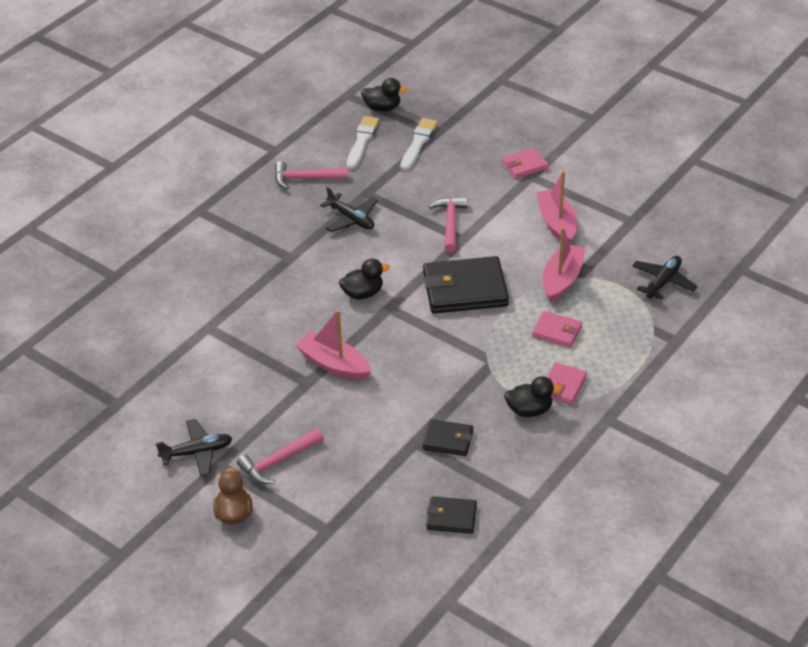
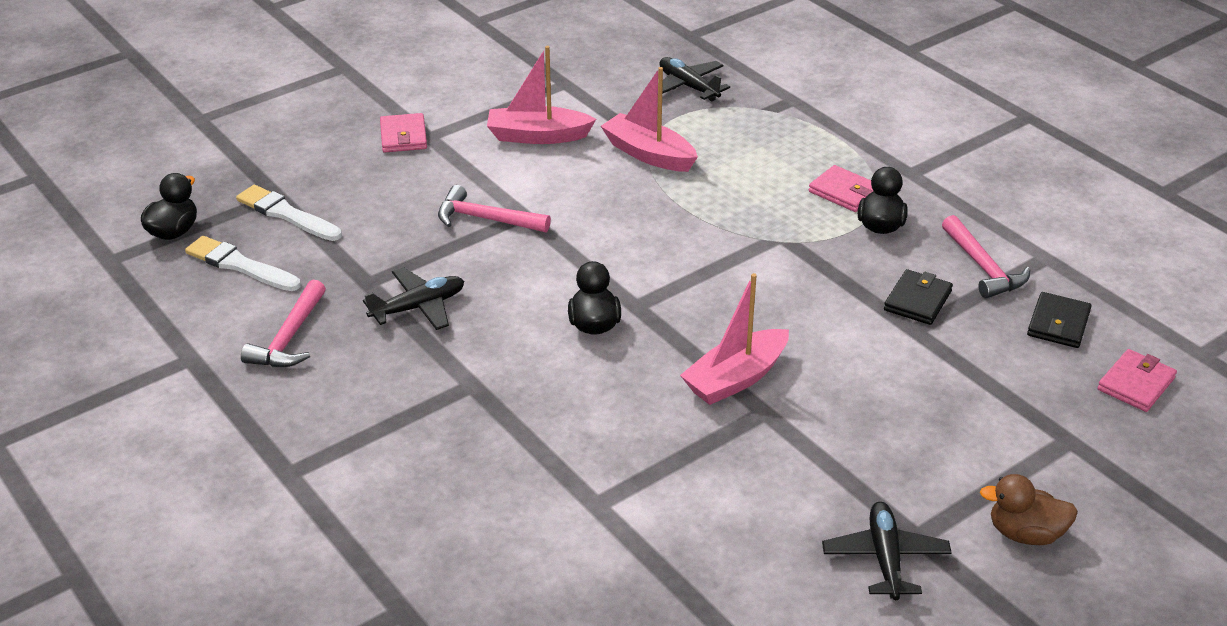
camera: 75 degrees left, 5 degrees down
(278, 461) = (924, 468): pink hammer -> pink hammer (983, 267)
(465, 289) = (630, 232): black wallet -> none
(556, 331) = (744, 177): pink wallet -> pink wallet (1136, 384)

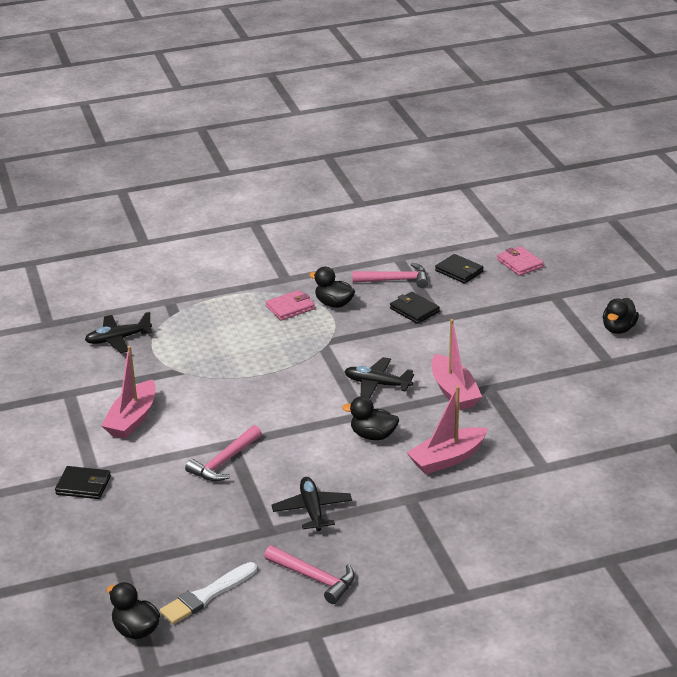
camera: 70 degrees left, 5 degrees down
(287, 214) = (152, 562): white brush -> none
(403, 136) = (83, 485): pink wallet -> black wallet
(648, 154) = (192, 374): pink boat -> pink boat (447, 459)
(885, 558) = (621, 376): black plane -> black plane (377, 384)
(1025, 534) = (618, 329): brown duck -> black duck

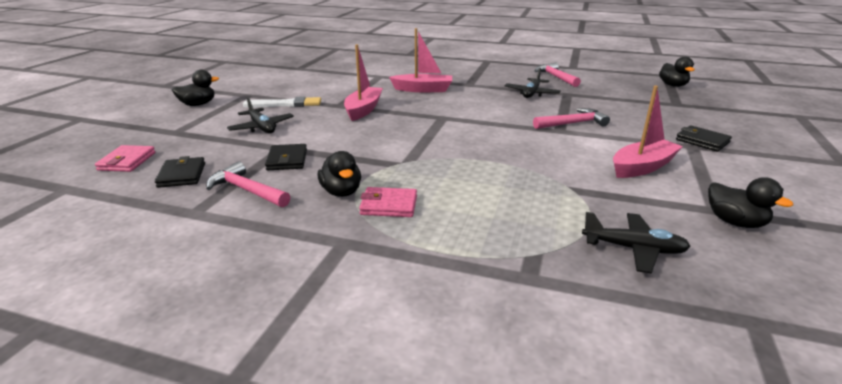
camera: 145 degrees left, 5 degrees down
(207, 595) = (623, 85): white brush -> white brush (286, 104)
(373, 435) = (451, 107): black duck -> black duck (735, 222)
(377, 384) = (406, 127): black plane -> black plane (261, 127)

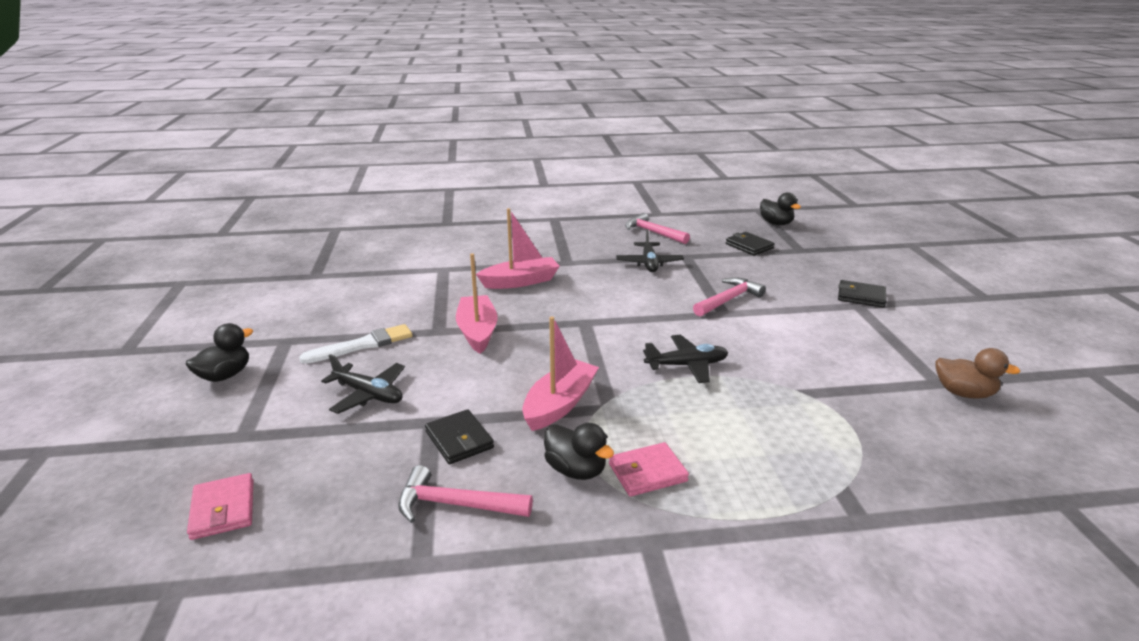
camera: 25 degrees left, 0 degrees up
(182, 175) = (337, 508): black wallet -> black wallet (749, 246)
(633, 249) = (915, 453): black plane -> black plane (686, 365)
(642, 167) = (839, 345): pink boat -> pink boat (559, 404)
(735, 222) = (963, 393): black duck -> brown duck

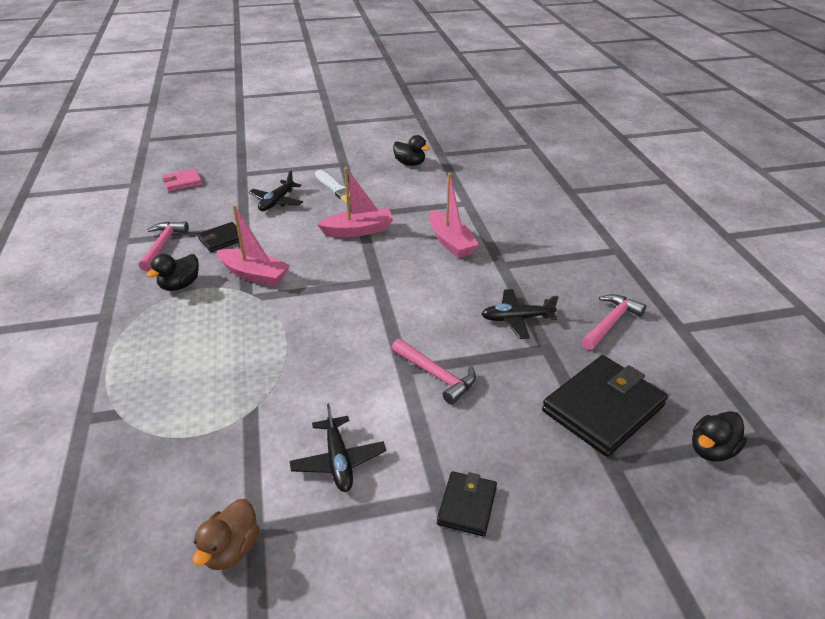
camera: 85 degrees right, 10 degrees up
(225, 375) = (303, 155): black duck -> black duck (410, 163)
(647, 472) = (168, 315): pink wallet -> none
(686, 365) = (302, 338): black plane -> black plane (338, 460)
(749, 246) = (603, 408): black wallet -> black wallet, size x1.90

